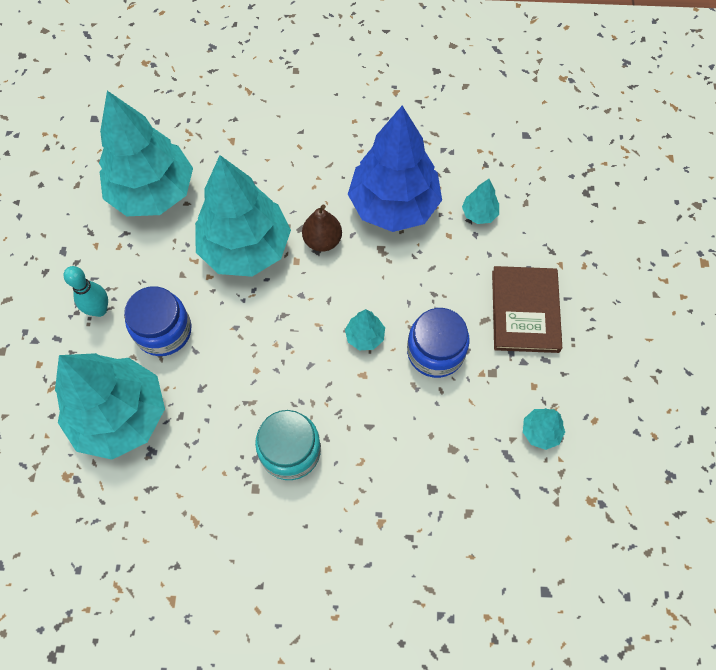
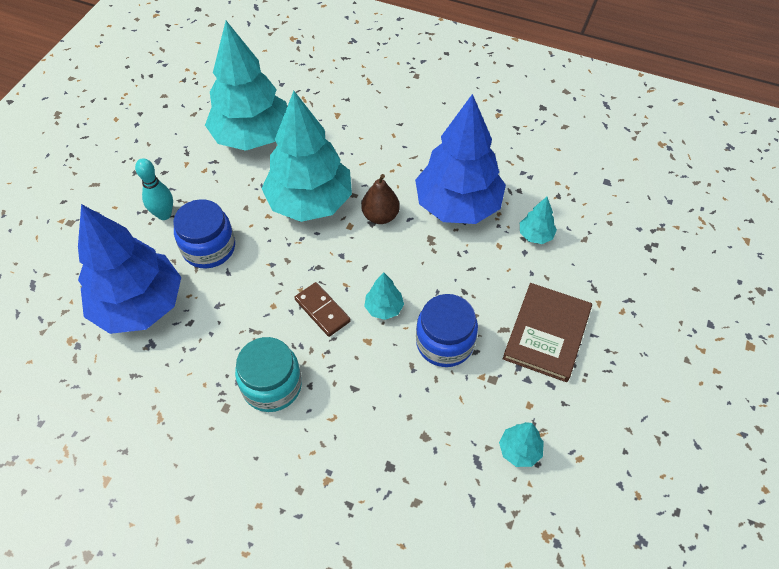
camera: 20 degrees right, 10 degrees down
(120, 416) = (139, 305): turquoise tree -> blue tree
(307, 359) = (322, 310): none -> brown domino

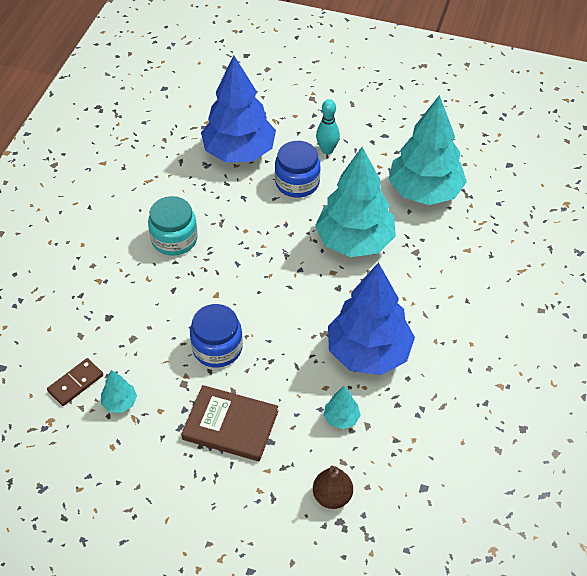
camera: 85 degrees right, 5 degrees down
(322, 310) = (243, 262): brown domino -> brown domino (76, 383)
(380, 216) = (347, 293): brown pear -> brown pear (332, 496)
(384, 308) = (248, 303): turquoise tree -> none

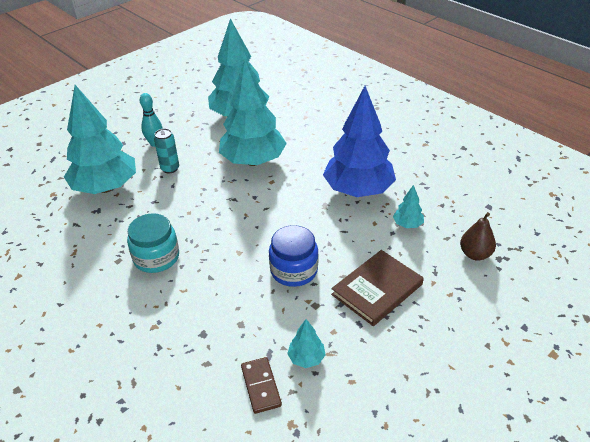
camera: 60 degrees left, 10 degrees down
(239, 152) = (105, 187): blue tree -> turquoise tree
(297, 182) = (170, 168): blue jar -> turquoise can

